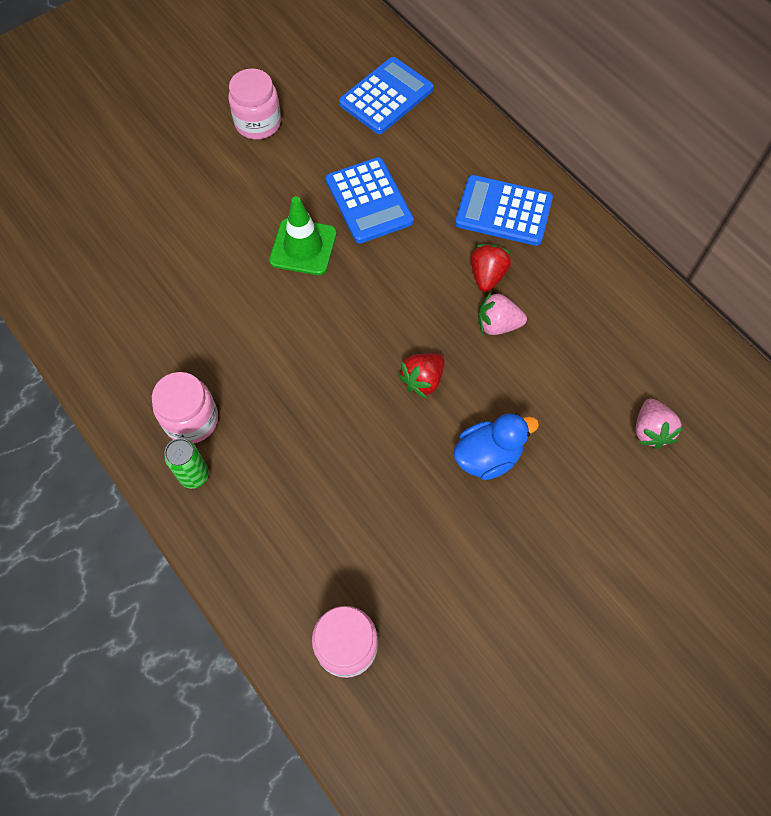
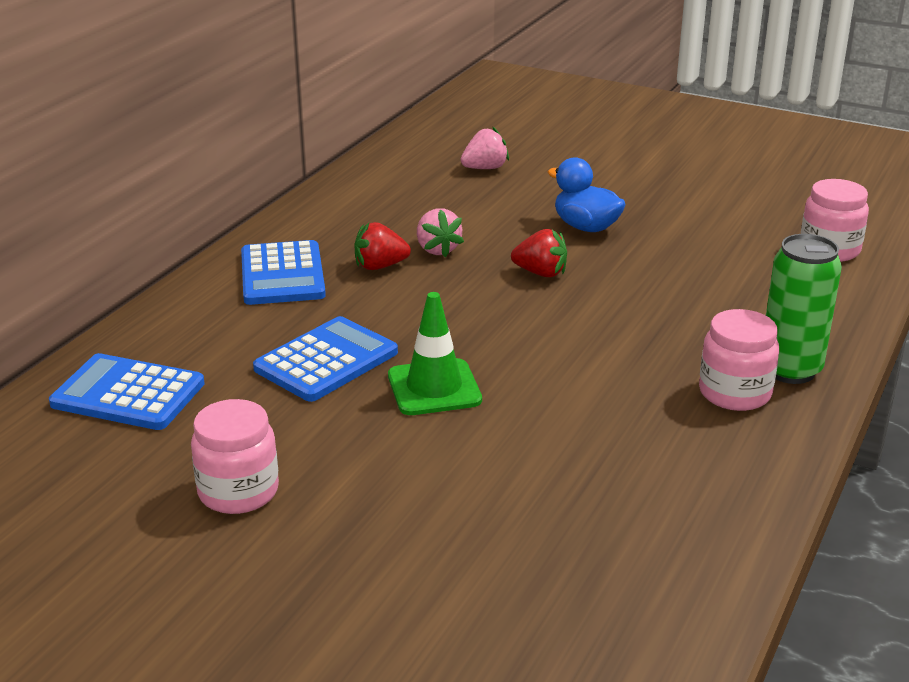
camera: 115 degrees left, 35 degrees down
(194, 475) = (790, 370): green can -> green can, size x1.63

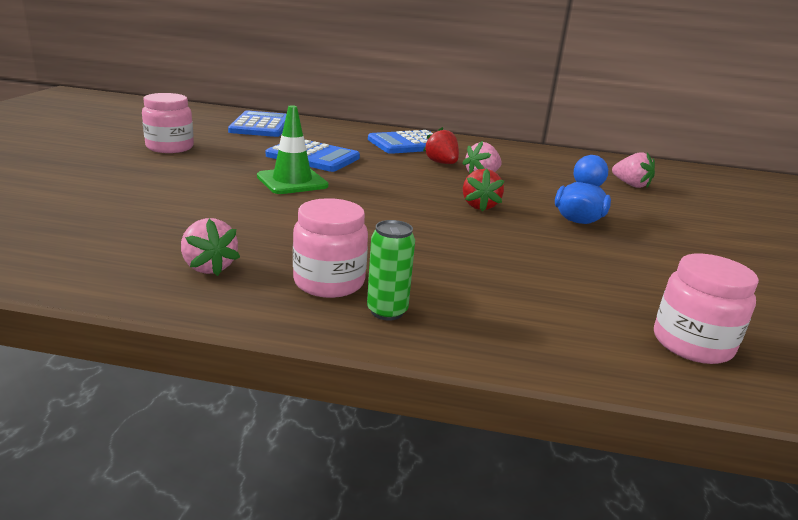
camera: 70 degrees right, 5 degrees down
(702, 462) = (209, 267): none -> pink strawberry
(790, 370) = (387, 311): green can -> green can, size x0.61

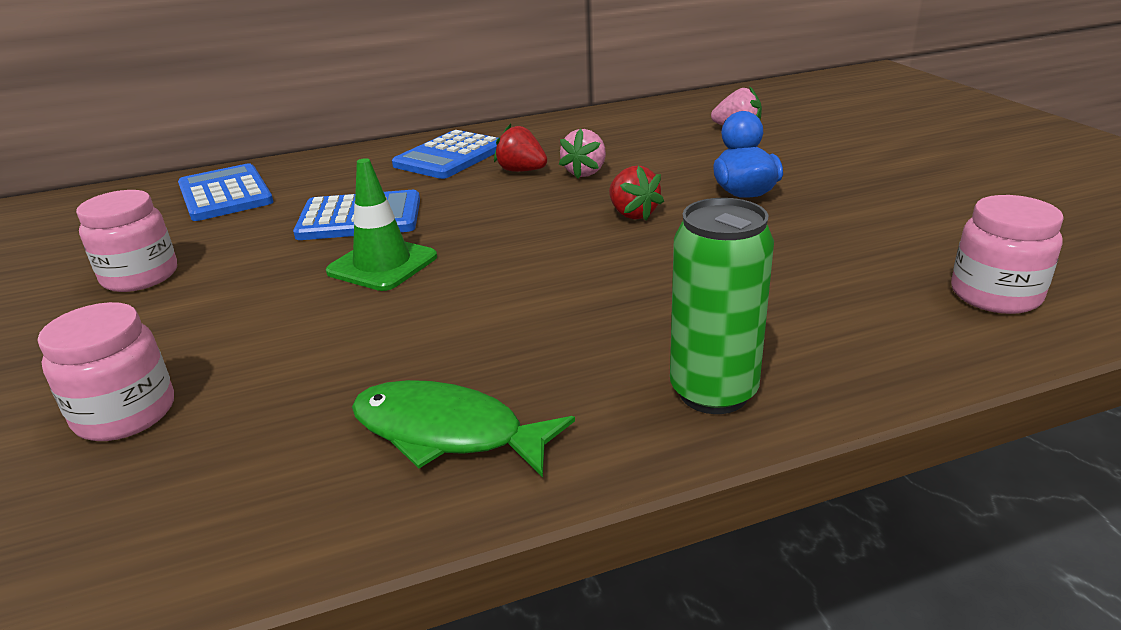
camera: 25 degrees left, 5 degrees up
(209, 267) = (447, 433): pink strawberry -> green fish
(329, 282) = (609, 385): pink jar -> pink jar (125, 414)
(387, 311) = (713, 392): green can -> green can, size x1.63

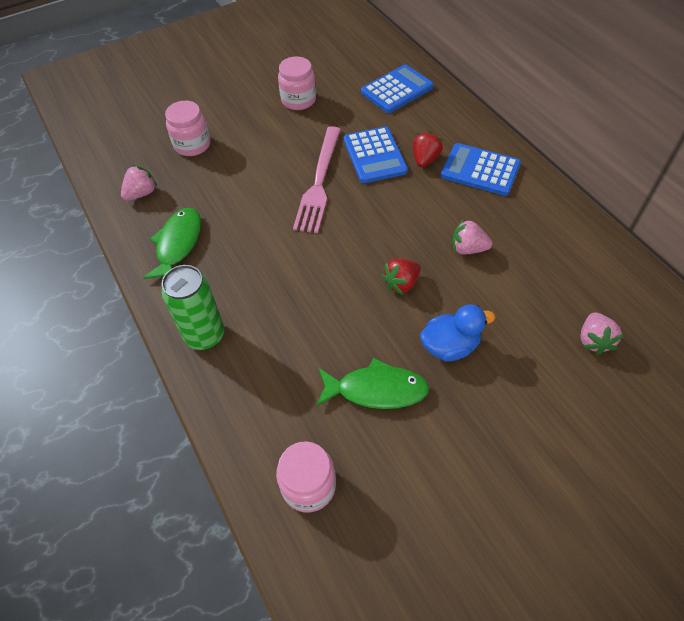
camera: 80 degrees right, 25 degrees up
(226, 503) = (141, 193): none -> pink strawberry
(382, 264) = (319, 182): green traffic cone -> pink fork
(521, 171) = (463, 213): red strawberry -> red strawberry (425, 159)
(818, 240) = (376, 390): none -> green fish

